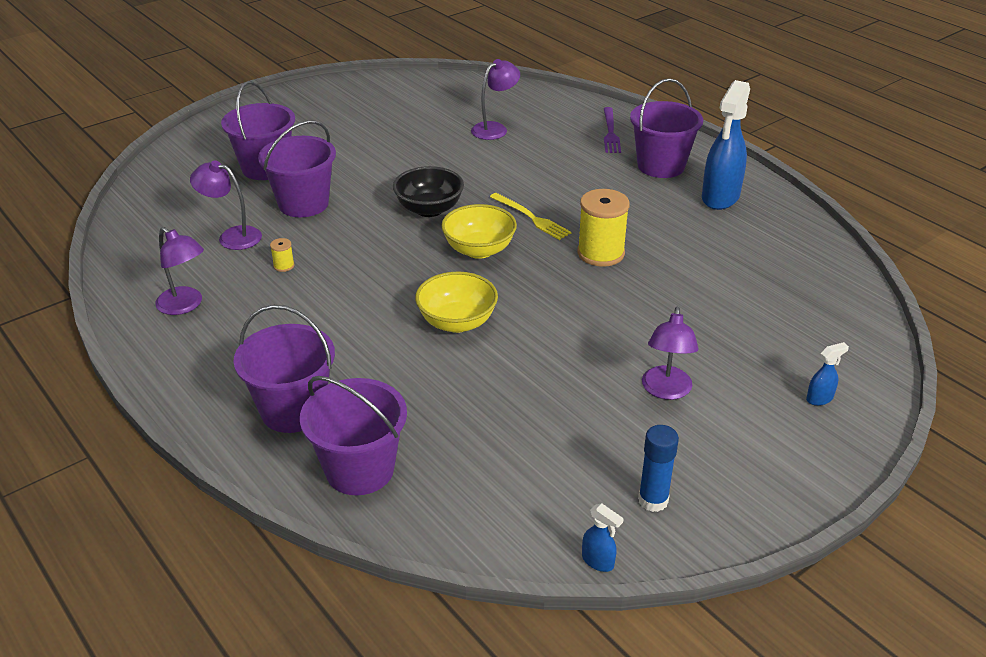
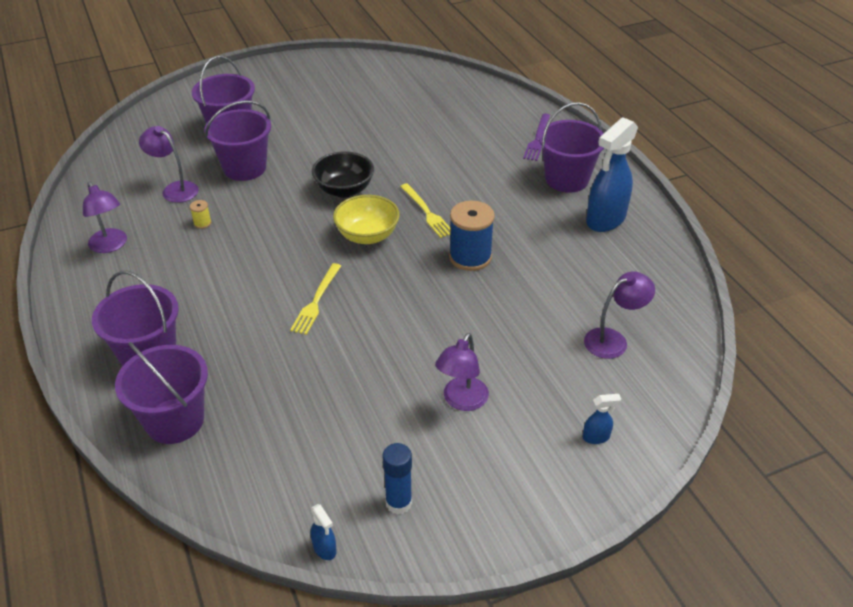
camera: 15 degrees right, 5 degrees up
(457, 322) = (316, 301): yellow bowl -> yellow fork
(495, 128) = (437, 120): purple lamp -> purple lamp (613, 340)
(600, 253) = (470, 257): yellow spool -> blue spool

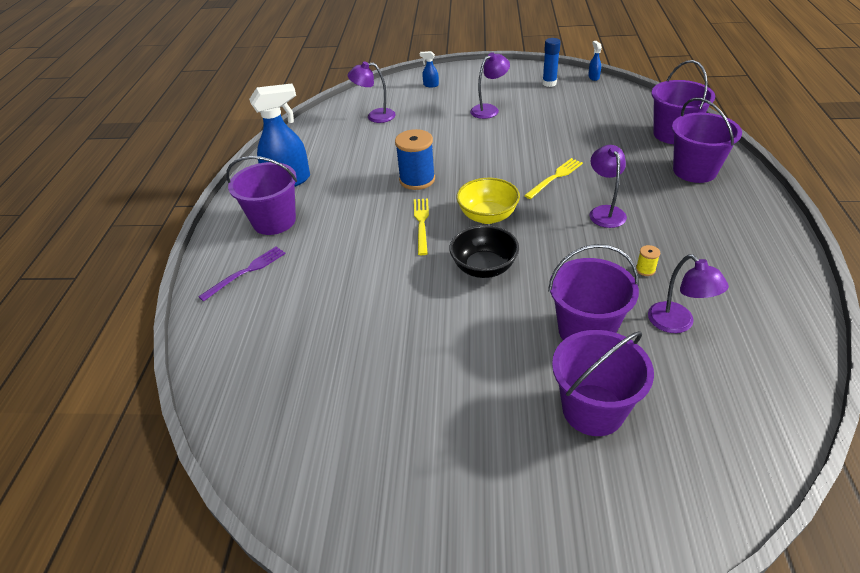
camera: 150 degrees left, 0 degrees up
(111, 246) = (746, 269): purple lamp -> purple lamp (605, 212)

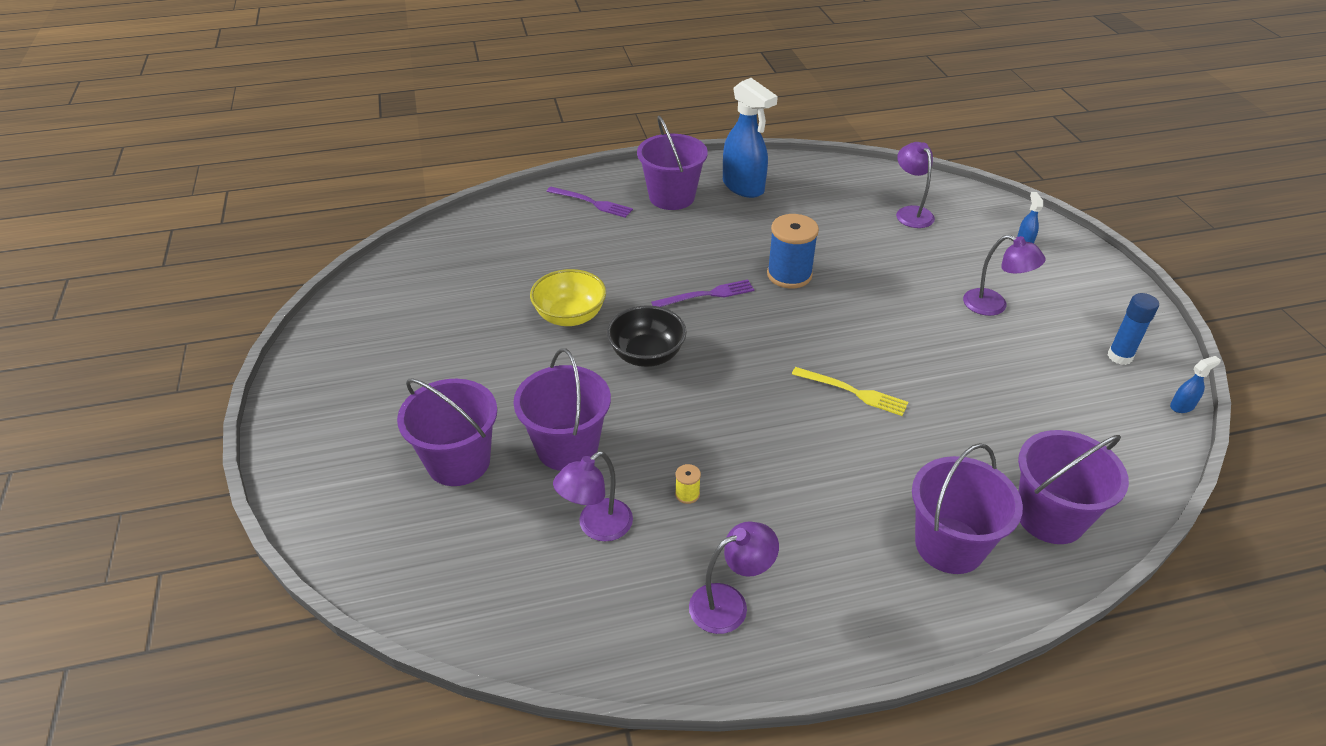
camera: 70 degrees right, 0 degrees up
(421, 223) = (707, 295): yellow fork -> purple fork
(487, 216) = (741, 343): yellow bowl -> yellow bowl (570, 316)
(605, 212) = (795, 447): purple lamp -> purple lamp (729, 603)

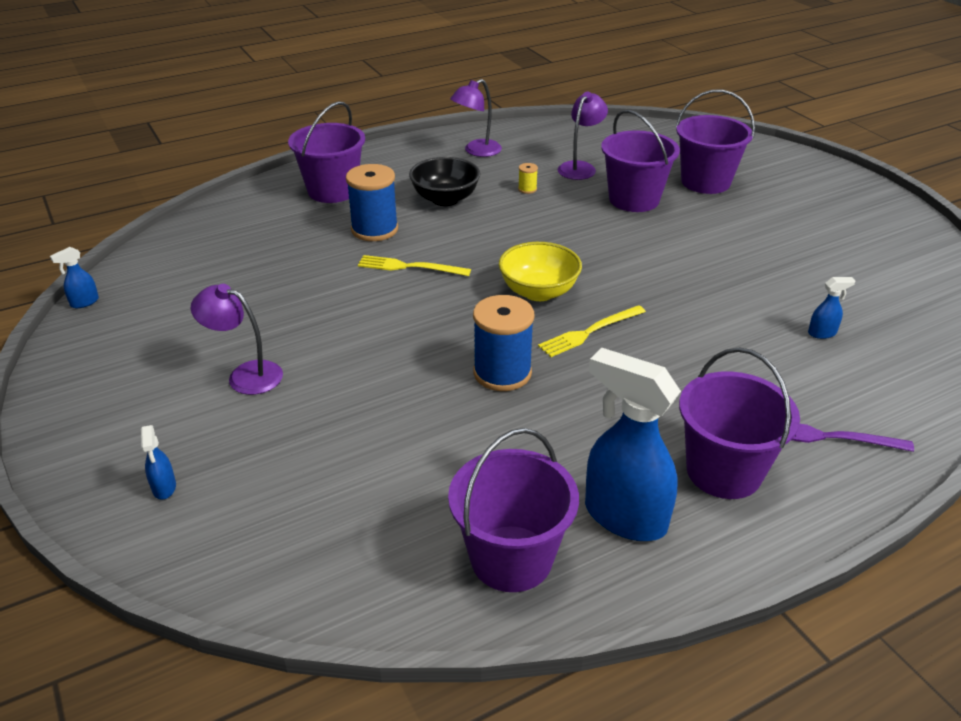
camera: 165 degrees right, 5 degrees down
(525, 263) = (822, 333): none -> blue spray bottle
(570, 316) = (718, 287): yellow bowl -> yellow bowl (538, 292)
(646, 355) = (616, 266): black bowl -> black bowl (445, 199)
(707, 295) = (589, 332): purple fork -> yellow fork
(890, 456) = (374, 229): none -> blue spool
(910, 213) = (338, 513): purple lamp -> none
(1050, 517) = (252, 213): purple bucket -> purple bucket (511, 558)
(1119, 356) = (119, 340): blue glue stick -> none

